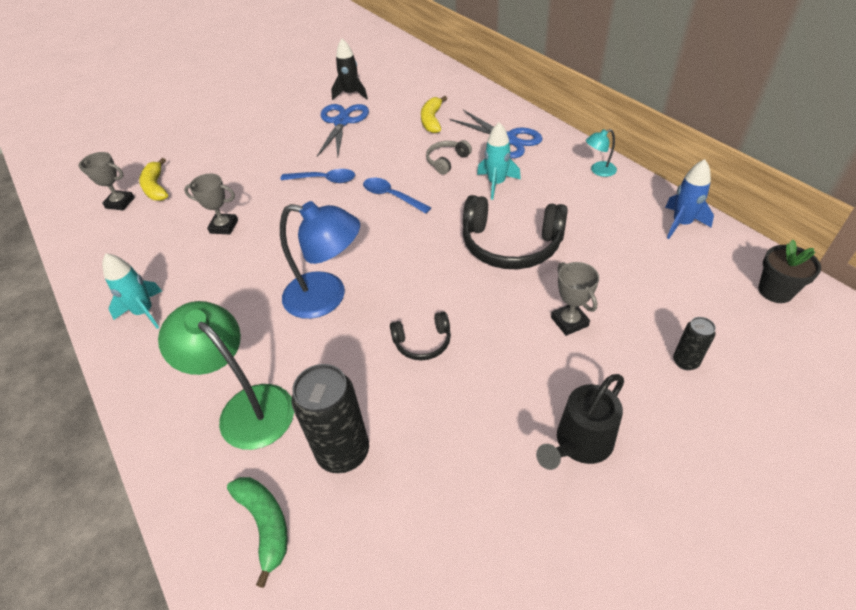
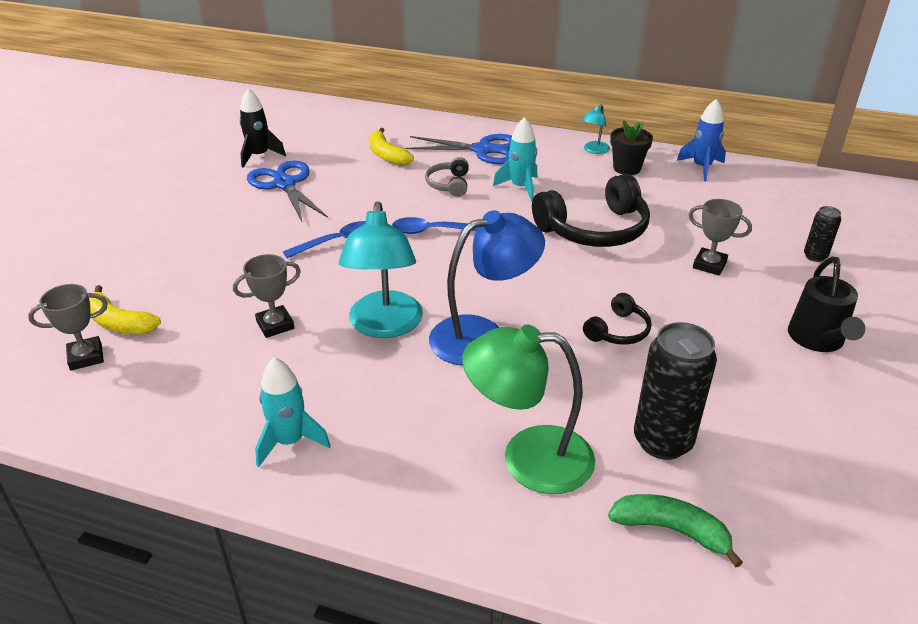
camera: 40 degrees left, 10 degrees down
(279, 258) = (385, 326): none -> turquoise lamp
(775, 291) = (812, 189): black flower pot -> black flower pot (627, 168)

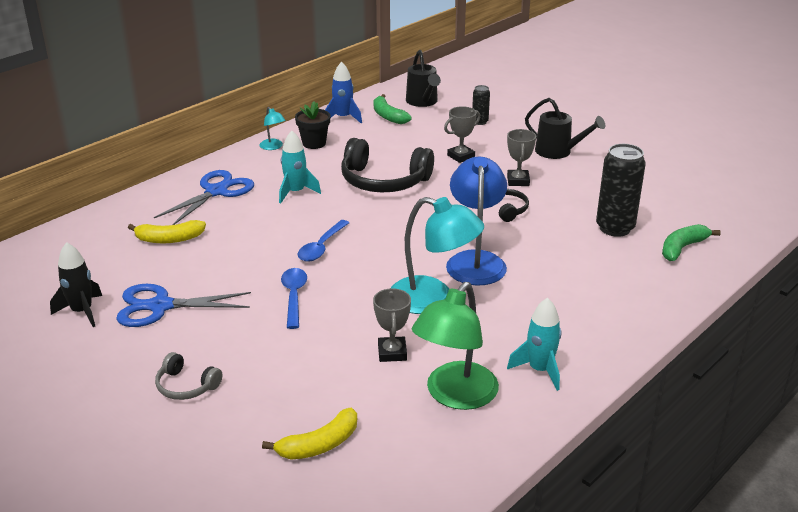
camera: 65 degrees left, 5 degrees down
(86, 357) = (360, 471): grey trophy -> grey trophy (518, 181)
(449, 184) = (256, 222): grey headphones -> grey headphones (186, 386)
(528, 458) = (606, 277): green lamp -> green lamp (455, 395)
(594, 229) = (383, 181): black headphones -> black headphones turned 105 degrees clockwise
(742, 192) = (388, 116): none -> green banana
(808, 204) = (423, 102): none -> black watering can

